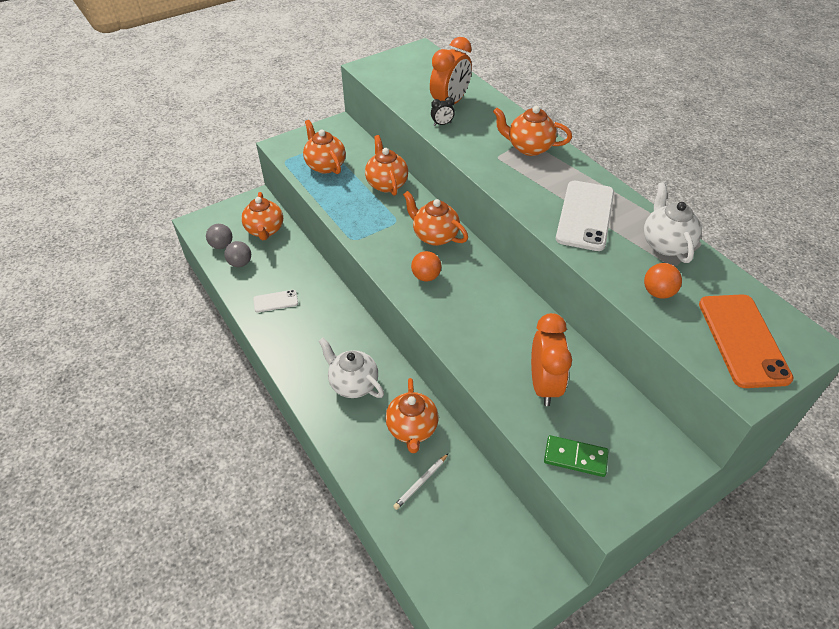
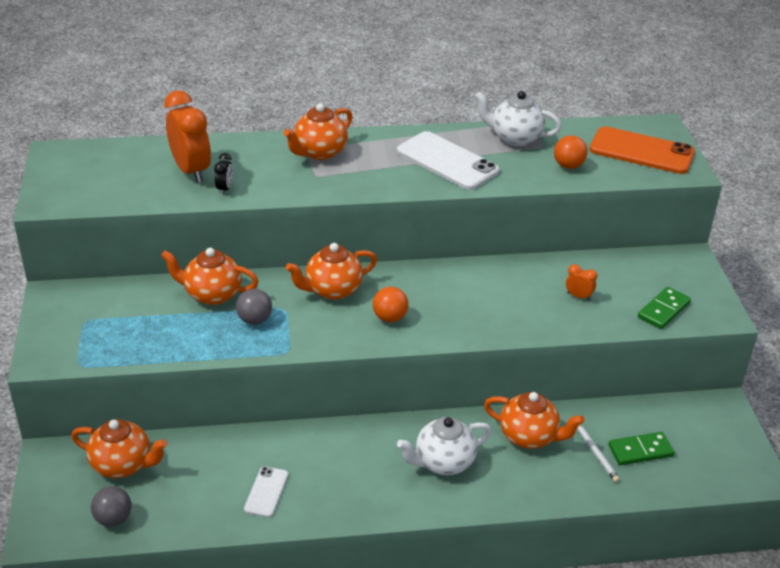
camera: 65 degrees left, 10 degrees down
(240, 263) = (167, 508): grey ball -> grey ball (254, 320)
(325, 165) = (127, 332): orange teapot -> none
(444, 517) = (640, 450): none -> green domino
(544, 385) = (578, 296): orange clock -> orange clock, size x0.45

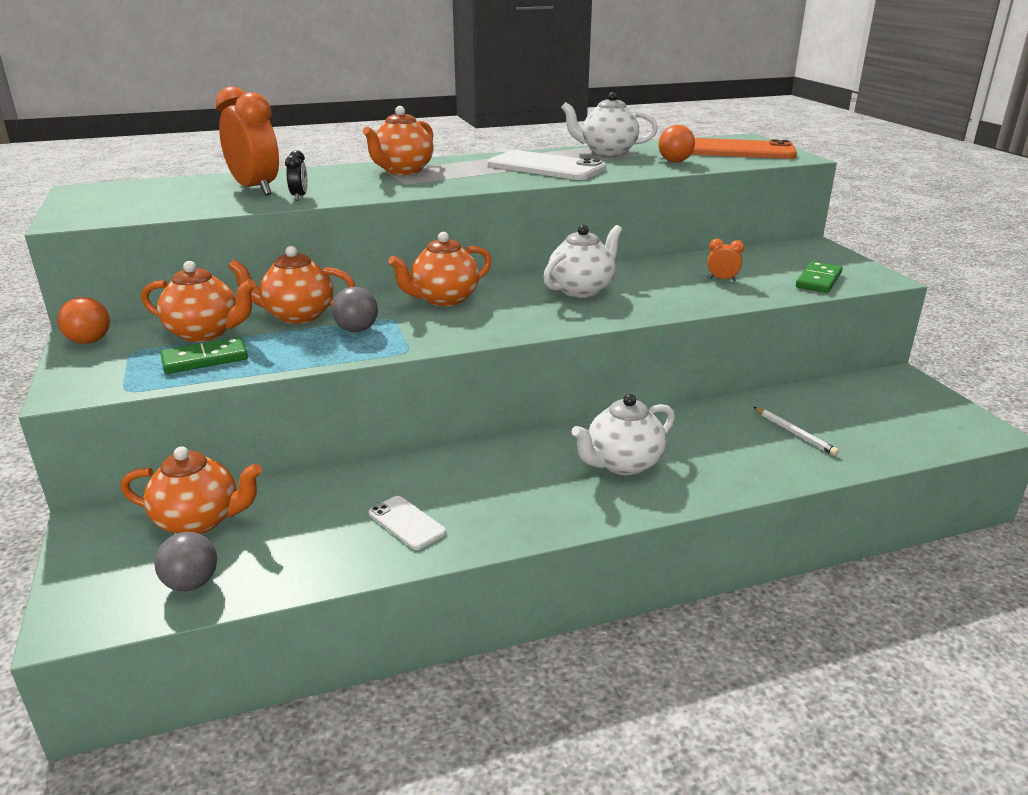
camera: 10 degrees left, 10 degrees down
(266, 492) = (407, 523): white phone -> white phone turned 45 degrees counterclockwise
(390, 318) = (521, 313): orange ball -> orange ball (89, 341)
(450, 294) = (582, 290): none -> white teapot
(529, 436) = (711, 428): orange teapot -> orange teapot (205, 333)
(640, 450) = (842, 425): green domino -> green domino (205, 359)

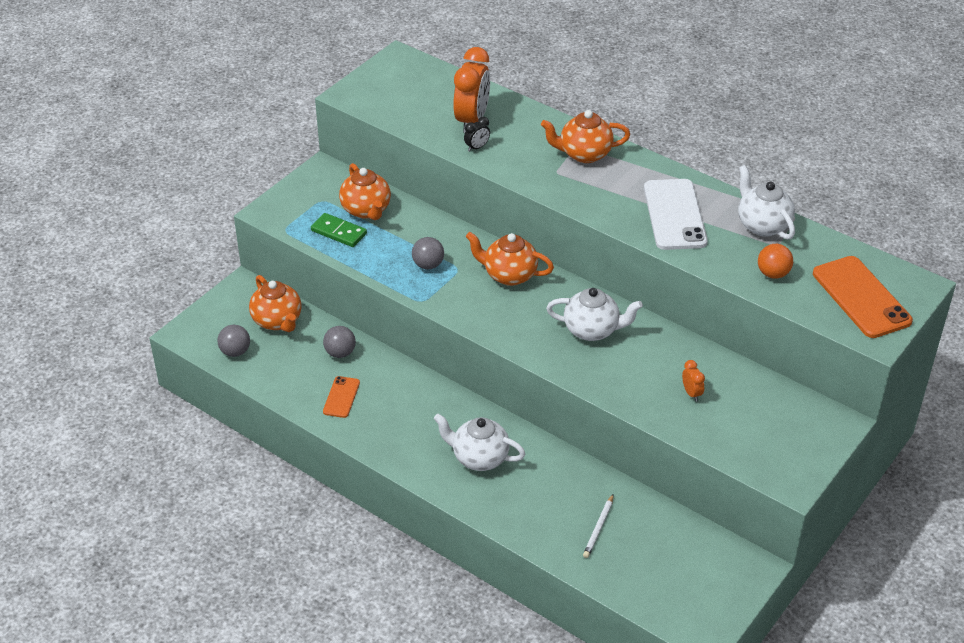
camera: 55 degrees right, 15 degrees up
(89, 341) = (317, 177): orange ball -> none
(297, 315) = (423, 229): orange teapot -> none
(331, 494) = (340, 353): none -> grey ball
(407, 523) = (341, 397): white phone -> orange phone
(818, 280) = (747, 447): green domino -> none

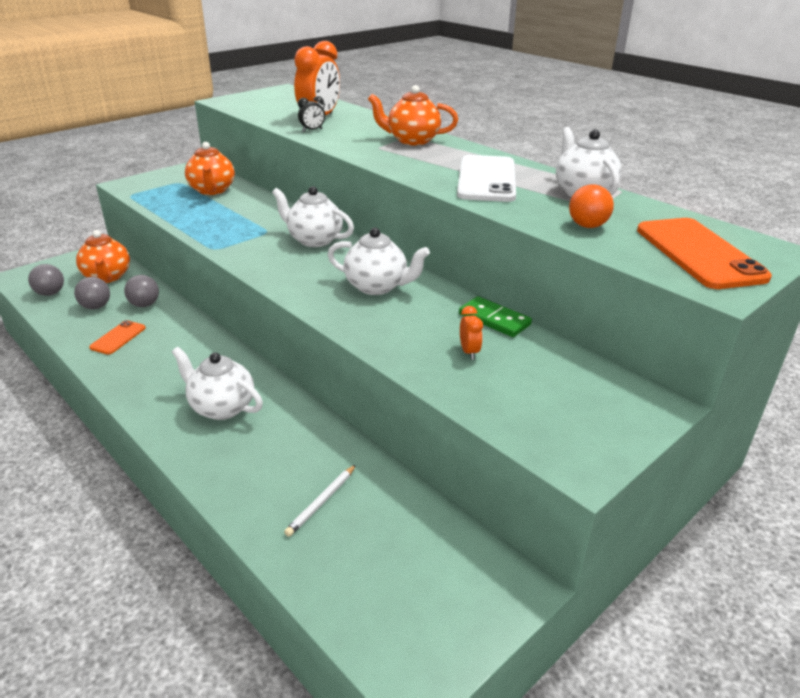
camera: 10 degrees right, 10 degrees down
(339, 232) = (176, 200): green domino -> green domino (494, 319)
(428, 265) = (240, 226): grey ball -> grey ball (96, 307)
(509, 275) = (314, 240): orange teapot -> white teapot

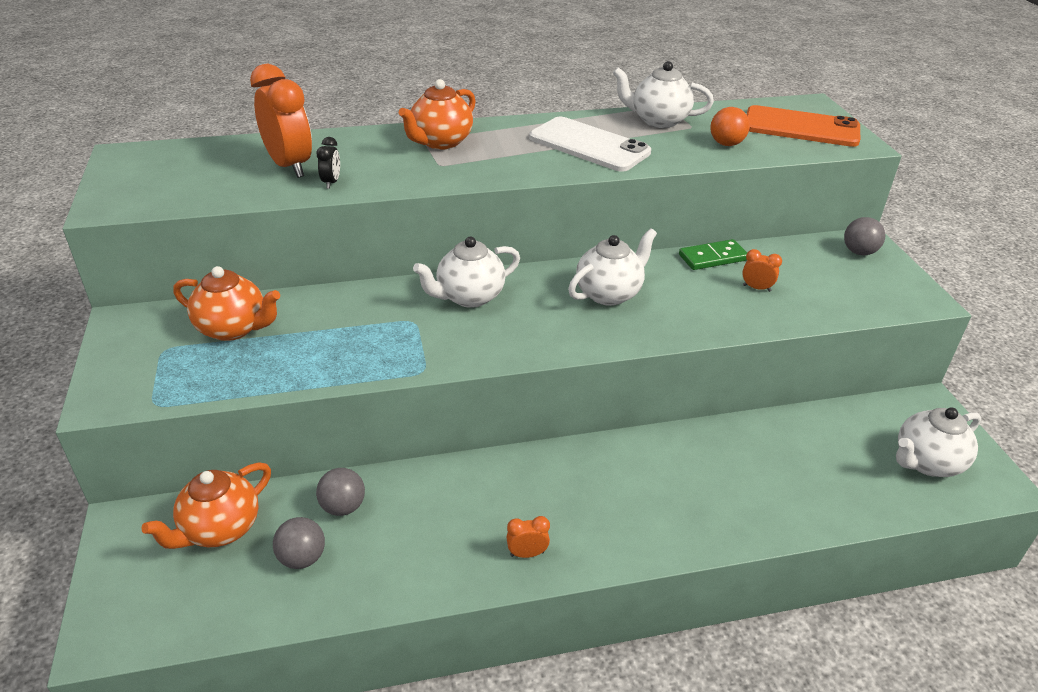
camera: 60 degrees left, 5 degrees up
(50, 293) = (208, 604): grey ball -> grey ball (859, 252)
(107, 277) = (220, 529): orange teapot -> orange teapot turned 120 degrees clockwise
(118, 338) = (409, 551): orange phone -> none
(136, 381) = (527, 554): none -> orange clock
(221, 407) = (625, 495): white teapot -> white teapot (926, 462)
(321, 502) = (803, 470): white pencil -> none

